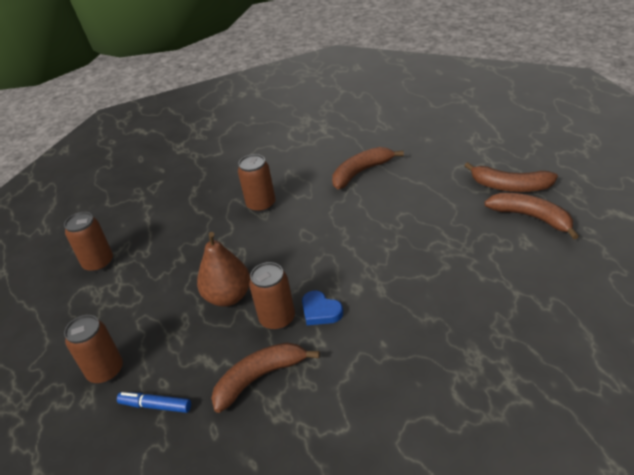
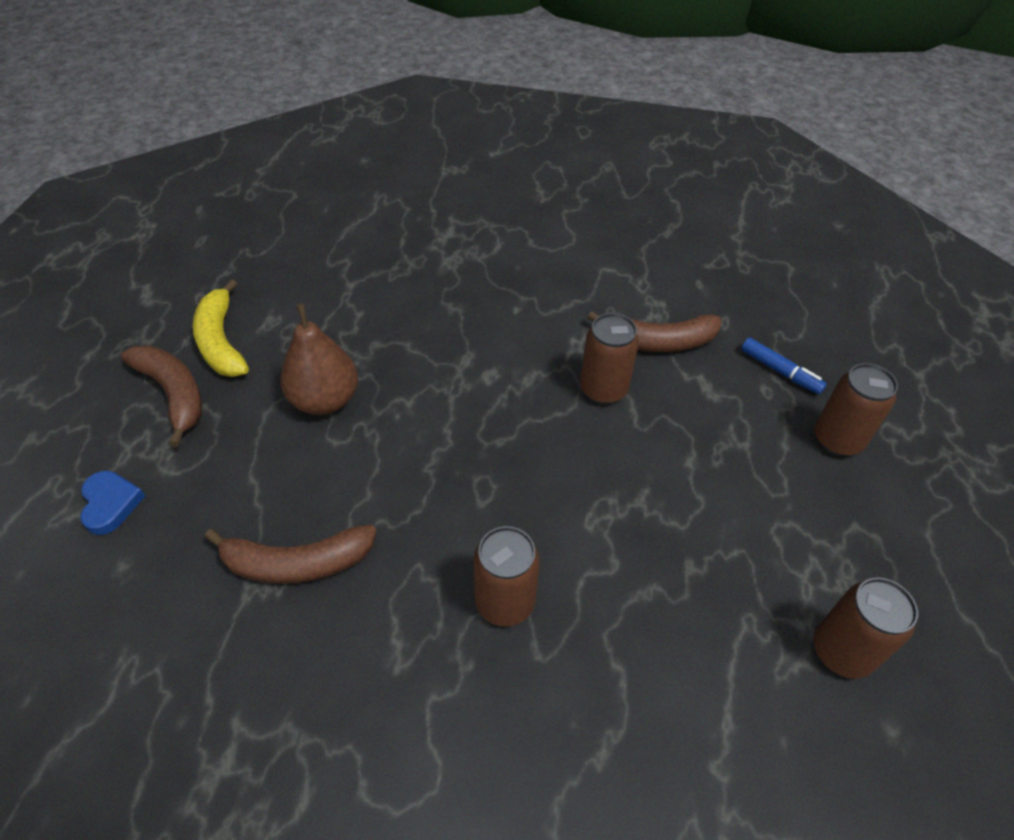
camera: 155 degrees left, 10 degrees up
(228, 297) = (647, 453): brown pear -> brown pear (325, 400)
(320, 311) = (549, 372): blue heart -> blue heart (111, 504)
(531, 217) = (221, 341): brown banana -> yellow banana

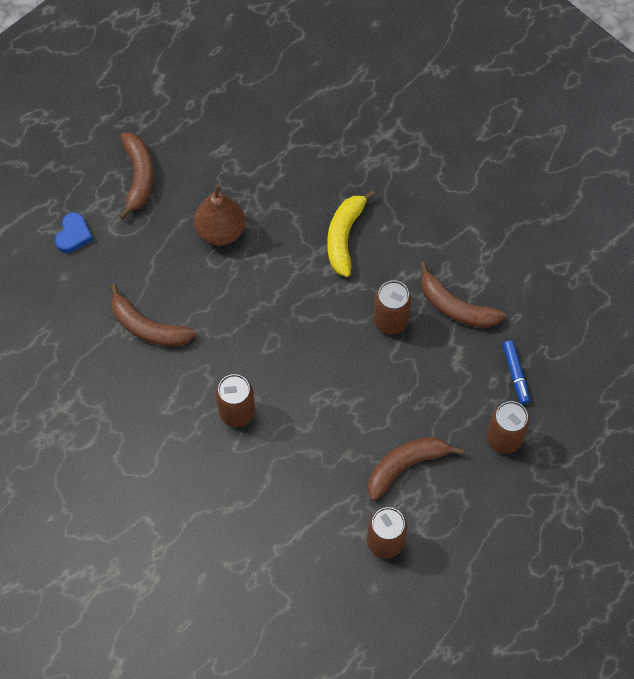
camera: 35 degrees right, 15 degrees up
(221, 341) = (185, 150): yellow banana -> yellow banana (344, 237)
(770, 536) = (406, 466): none -> brown banana

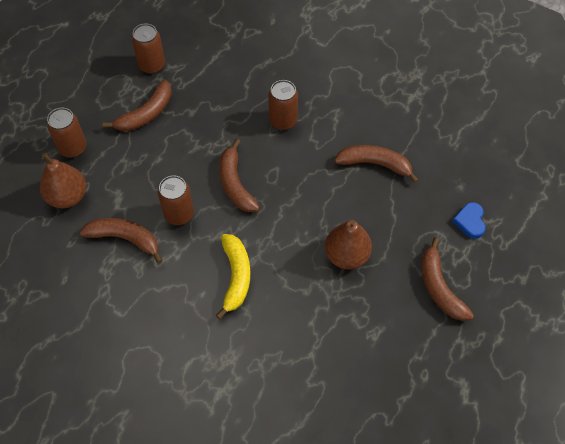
camera: 165 degrees right, 5 degrees down
(317, 342) = (235, 183): none -> brown banana
(515, 374) = (68, 196): blue marker -> brown pear

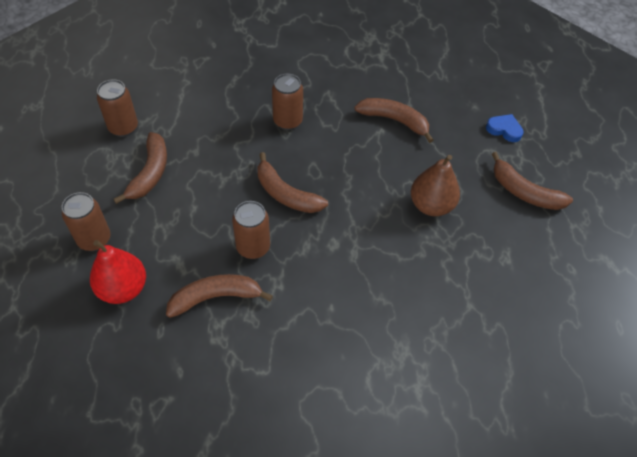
camera: 35 degrees left, 5 degrees down
(68, 196) = (123, 288): brown pear -> red pear
(235, 277) = (350, 275): yellow banana -> none
(375, 164) = (394, 121): brown banana -> brown banana turned 45 degrees clockwise
(470, 222) = (504, 129): blue heart -> blue heart turned 150 degrees clockwise

